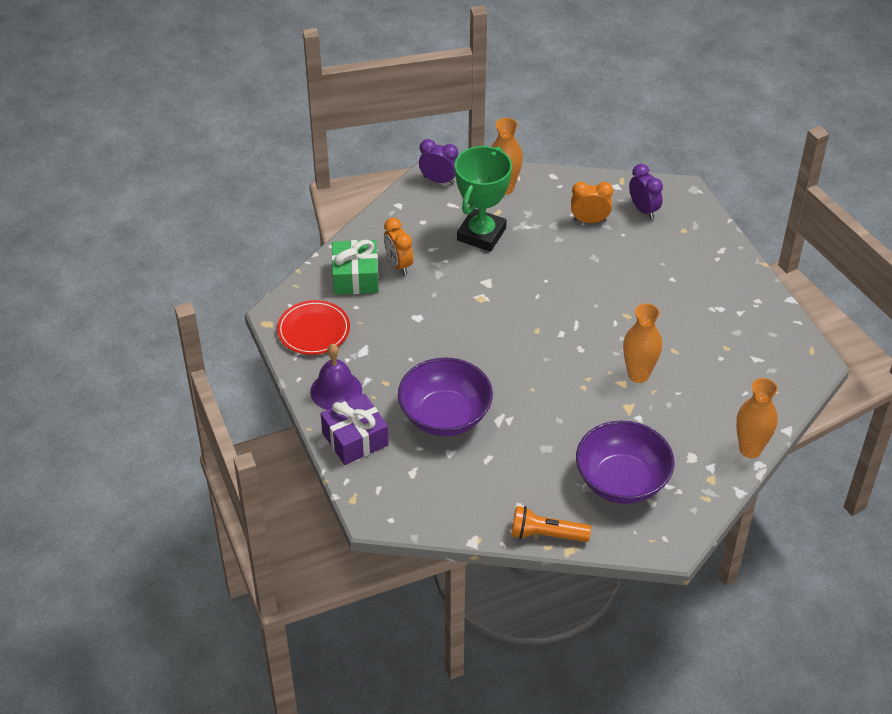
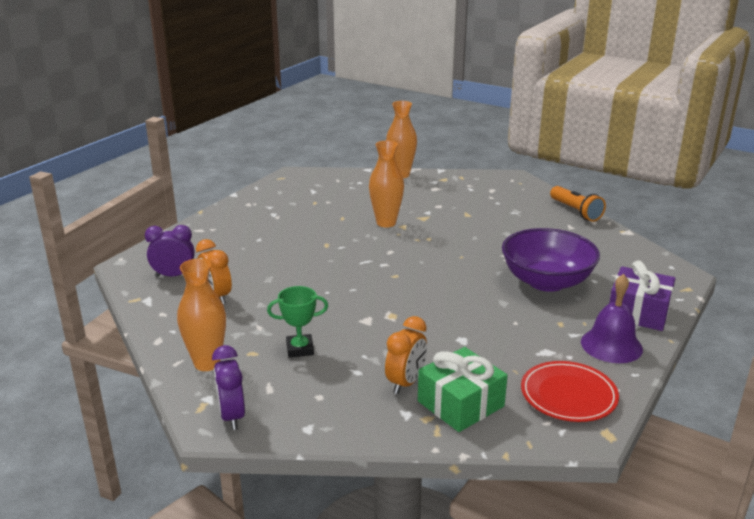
camera: 125 degrees left, 20 degrees down
(481, 234) = (300, 349): green trophy -> green trophy, size x0.53
(622, 481) = (491, 202): purple bowl -> none
(643, 210) = (174, 276): purple clock -> purple clock turned 60 degrees clockwise

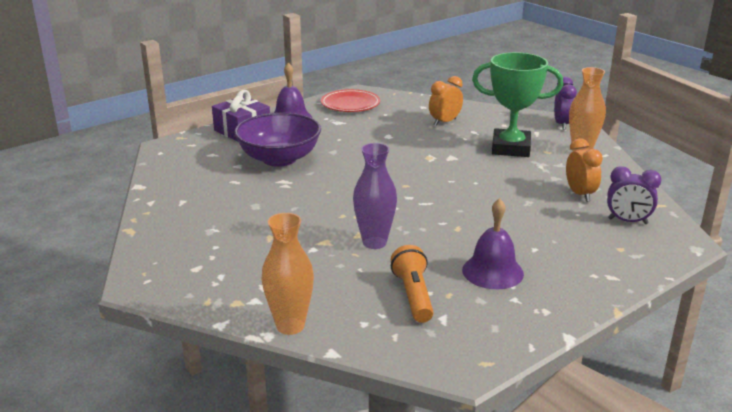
camera: 160 degrees left, 0 degrees up
(288, 219) = (492, 271): none -> purple bell
(300, 349) = (510, 148): green trophy -> green trophy, size x1.90
(386, 223) = (374, 242): orange vase -> purple vase
(460, 404) = (418, 110): green gift -> none
(576, 211) = (148, 217): orange flashlight -> orange flashlight (413, 295)

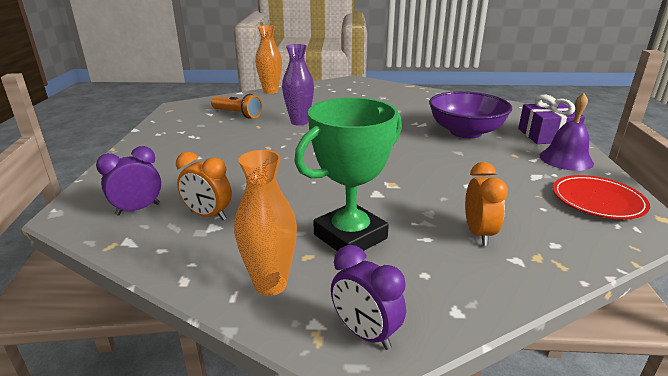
camera: 130 degrees right, 0 degrees up
(492, 271) = (210, 136): purple bell -> none

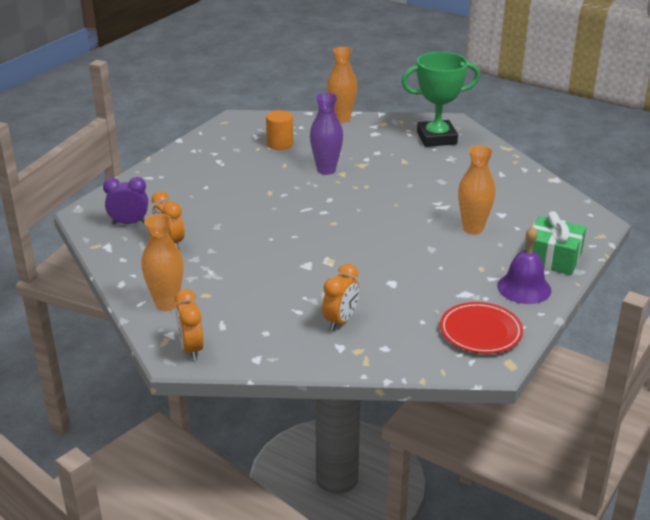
camera: 30 degrees right, 5 degrees up
(238, 114) = (280, 144): orange flashlight -> orange cylinder
(350, 236) = (247, 291): green trophy -> green trophy (436, 138)
(365, 333) = (191, 349): purple clock -> orange clock
(465, 132) = (473, 229): purple bowl -> orange vase
(547, 135) = (553, 258): purple gift -> green gift

